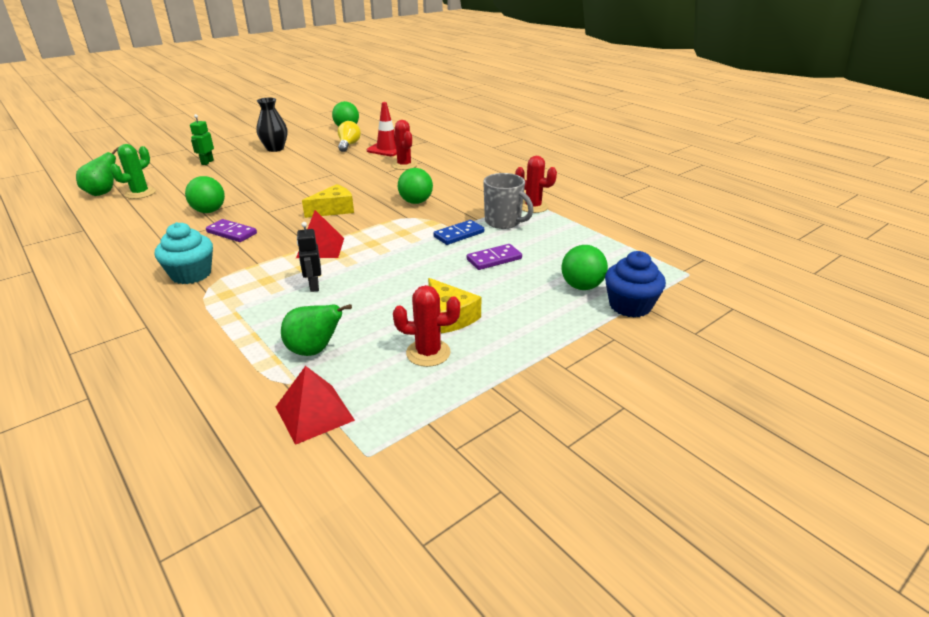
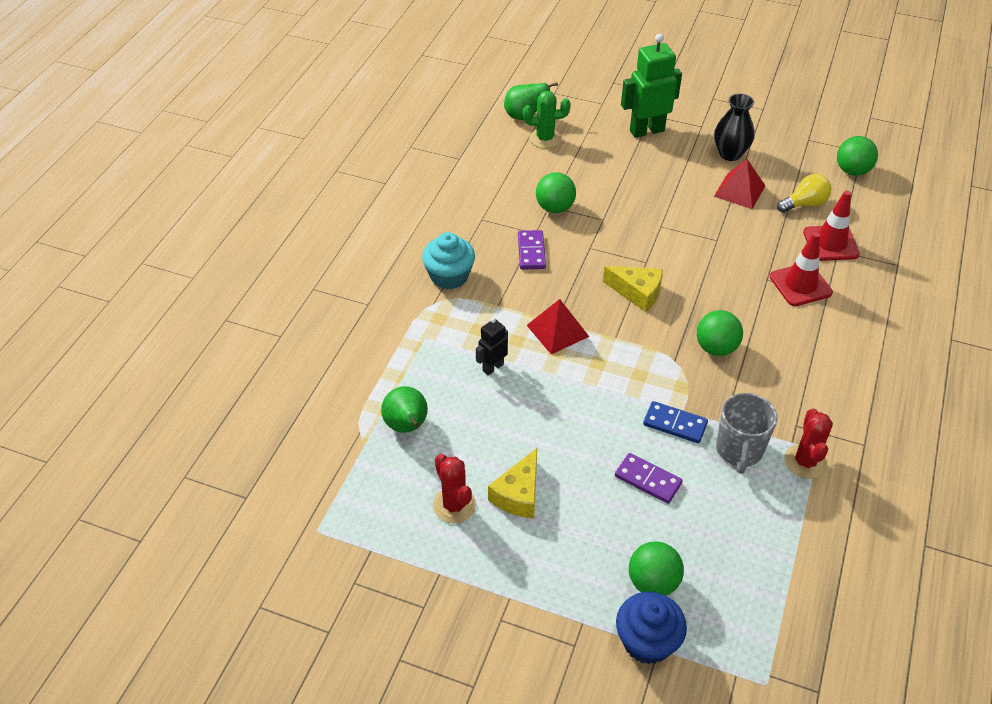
camera: 60 degrees right, 15 degrees up
(207, 162) = (646, 131): green robot -> green robot, size x1.87
(314, 413) = (339, 472): red pyramid -> red pyramid (739, 191)
(404, 165) = (800, 285): red cactus -> red traffic cone

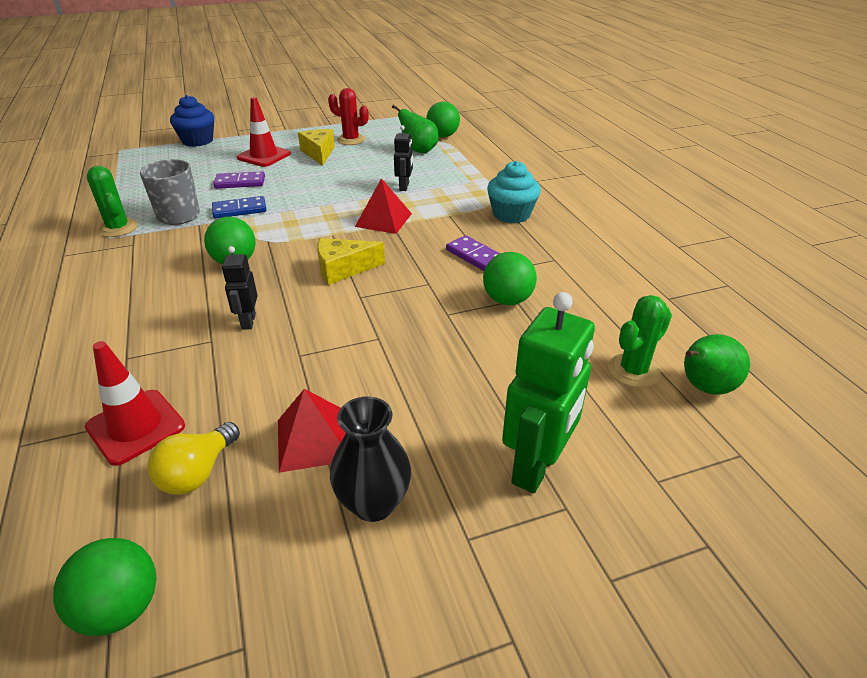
camera: 140 degrees right, 10 degrees down
(653, 582) = (207, 155): green ball -> green ball (442, 136)
(735, 281) = (248, 321): none -> black robot
(800, 285) = (165, 353): red traffic cone -> red traffic cone (264, 156)
(805, 461) = (118, 228): red cactus -> green cactus

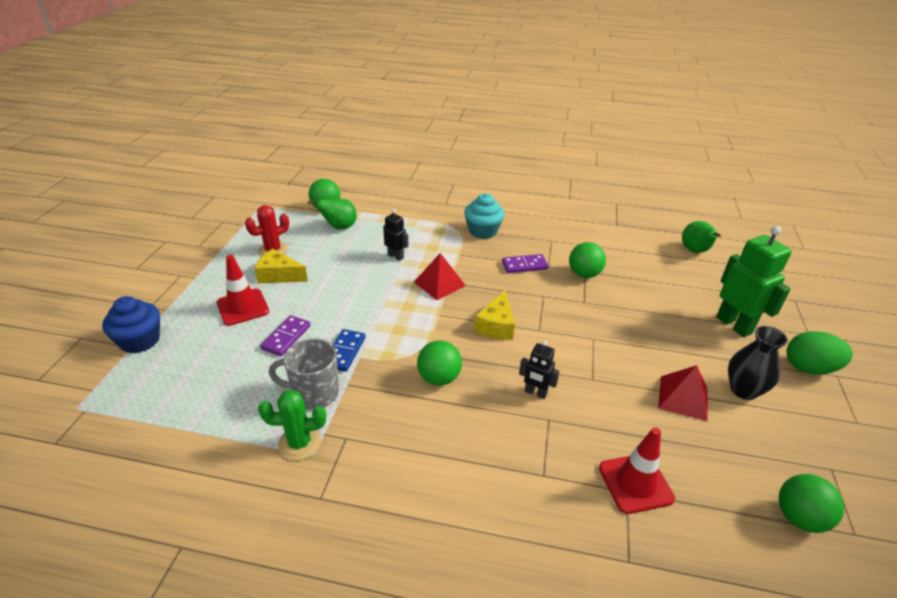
camera: 60 degrees left, 0 degrees up
(197, 473) = (695, 459): yellow light bulb -> none
(500, 590) = (809, 368): none -> green egg
(633, 370) = (673, 264): green cactus -> none

